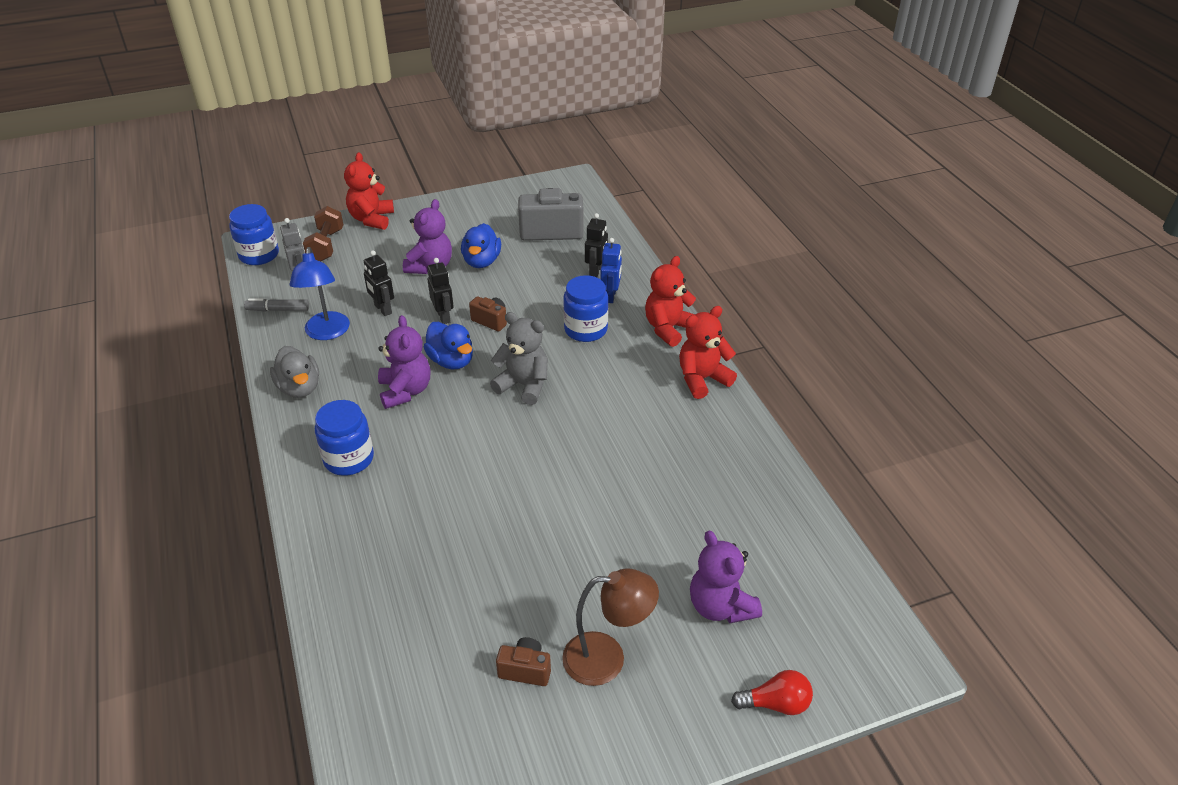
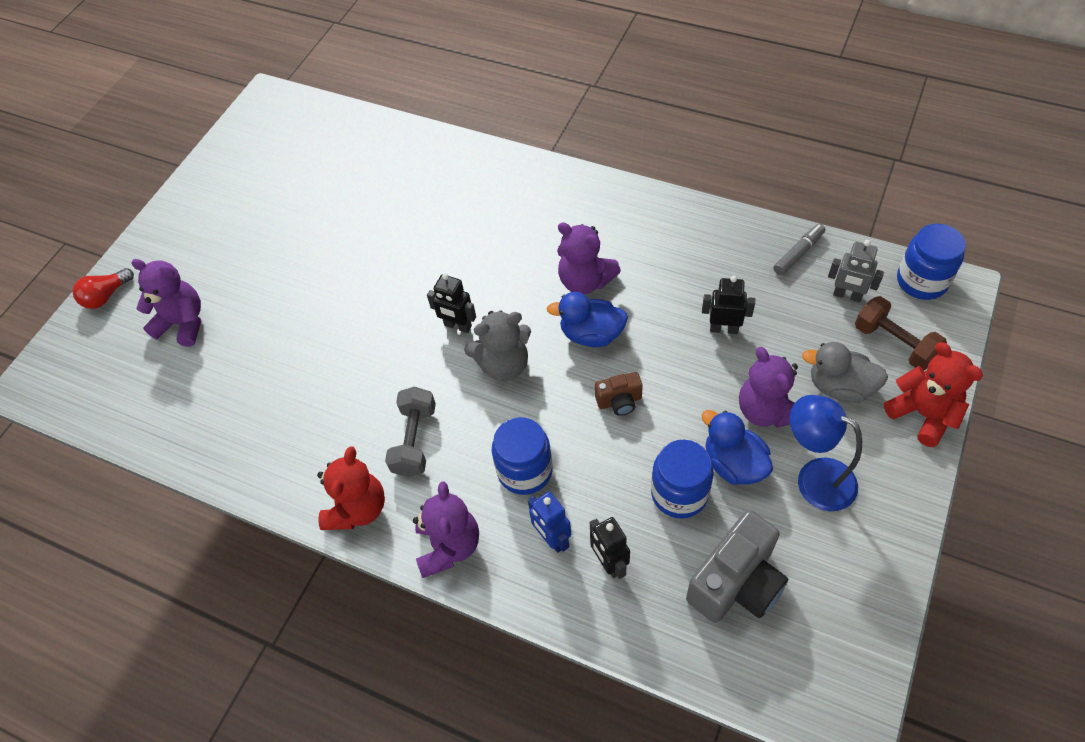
camera: 140 degrees right, 15 degrees up
(299, 388) = (662, 218): grey duck -> grey duck (840, 387)
(327, 333) = (725, 270): blue lamp -> blue lamp (814, 478)
(349, 459) = (544, 208): blue jar -> blue jar (679, 493)
(444, 317) = (664, 368): black robot -> black robot (457, 326)
(525, 670) = (275, 200): brown camera -> none
(607, 658) = (232, 241): brown lamp -> none
(629, 387) = (414, 440): none -> grey dumbbell
(668, 329) = (449, 546): red teddy bear -> purple teddy bear

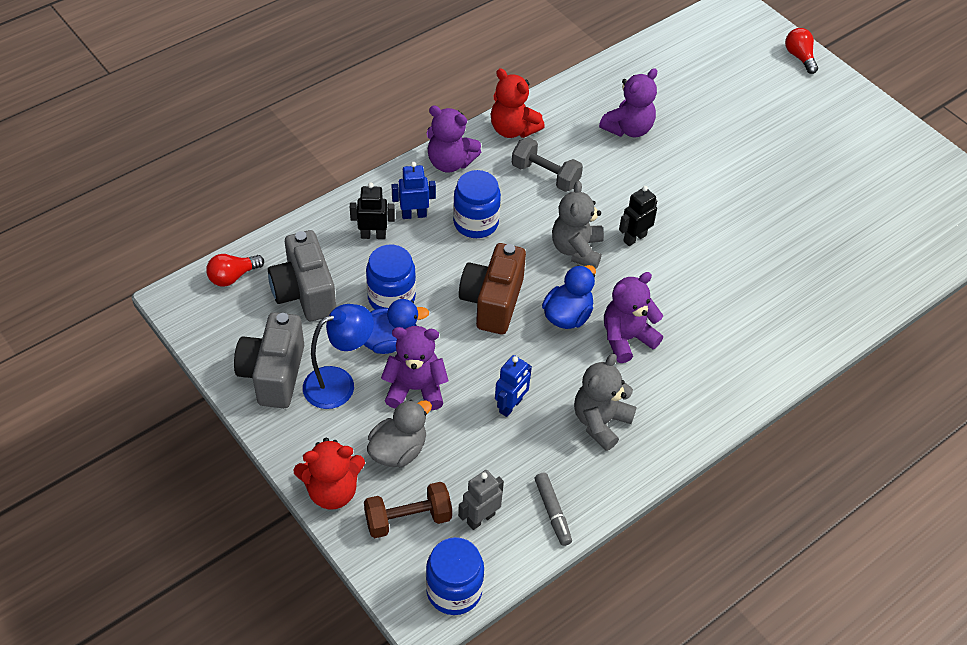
camera: 110 degrees right, 5 degrees down
(183, 323) = (743, 89): purple teddy bear -> purple teddy bear (628, 129)
(619, 401) = (492, 302): brown camera -> brown camera, size x1.94
(688, 261) = (600, 422): none -> grey teddy bear
(724, 328) = (511, 406): black robot -> blue robot
(773, 679) = (233, 276): none -> red light bulb
(855, 545) = (273, 374): none -> grey camera

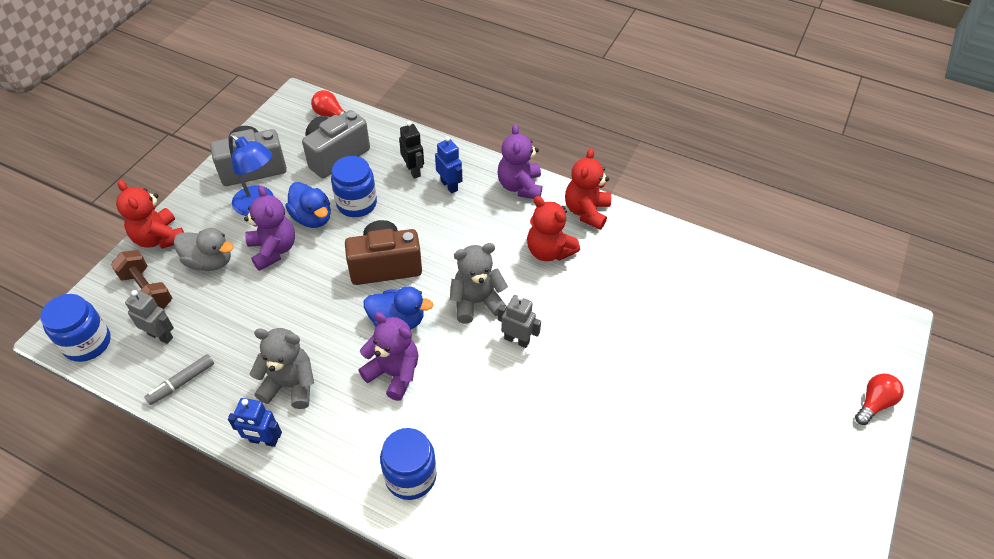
camera: 65 degrees right, 0 degrees up
(476, 223) = (464, 225): blue jar -> blue jar (410, 476)
(511, 406) = (281, 316): blue robot -> blue robot (264, 440)
(545, 175) = (548, 251): grey dumbbell -> red teddy bear
(628, 129) = (650, 290): purple teddy bear -> none
(634, 238) = (517, 340): black robot -> grey robot

